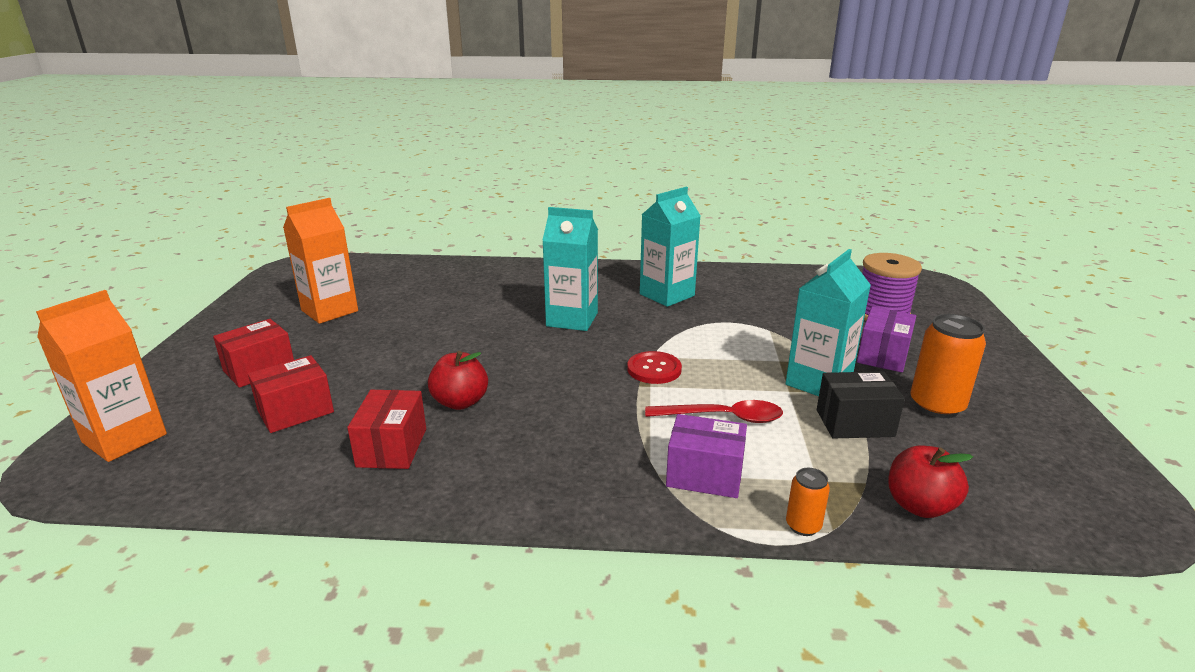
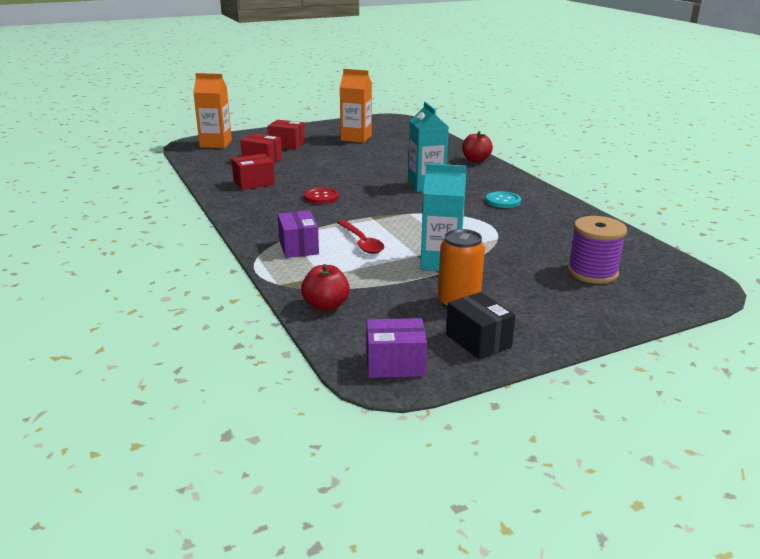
camera: 60 degrees right, 0 degrees up
(460, 402) = (304, 184): red apple -> red apple (476, 160)
(654, 369) = (394, 216): red button -> red button (321, 197)
(667, 295) = (503, 201): turquoise carton -> turquoise button
(803, 526) = (276, 276): orange can -> none
(854, 423) = (400, 279): black box -> black box (478, 341)
(883, 355) = (514, 279): purple box -> purple box (395, 364)

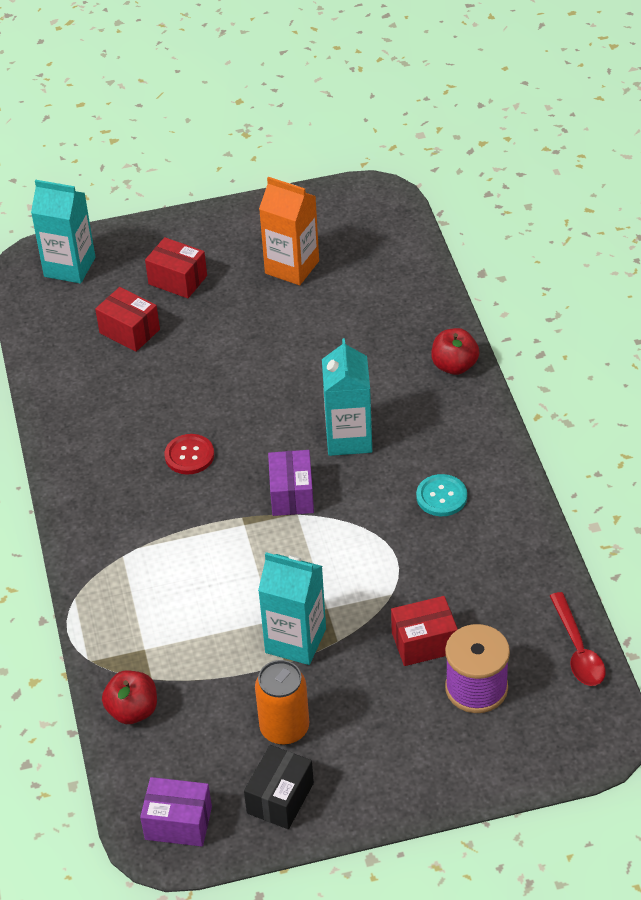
camera: 15 degrees right, 20 degrees up
(216, 144) = (69, 267): orange carton -> turquoise carton
(254, 183) = (105, 403): red box -> red box (424, 643)
(298, 247) = (129, 582): purple box -> purple box (292, 495)
(361, 242) = (211, 581): red spoon -> red spoon (577, 649)
(478, 341) = (280, 798): black box -> black box turned 45 degrees clockwise

